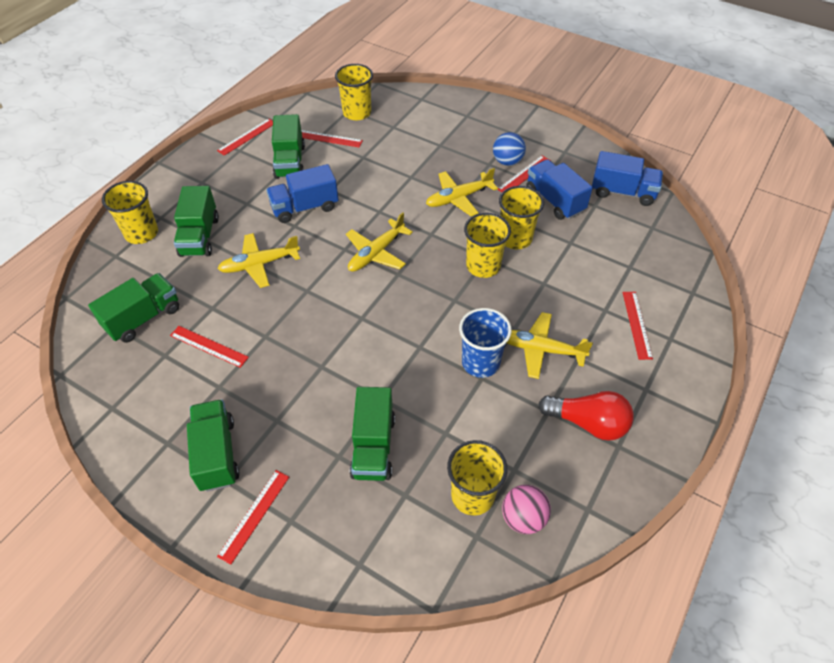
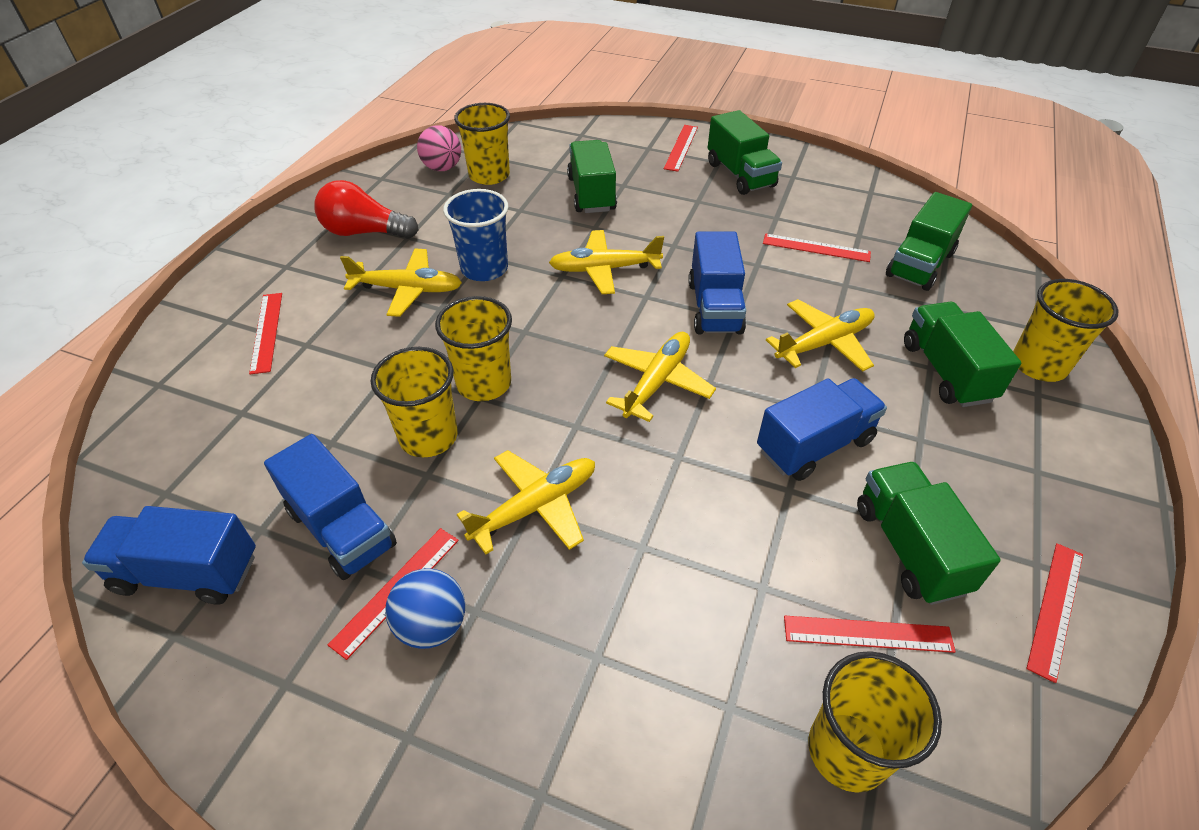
camera: 170 degrees right, 5 degrees down
(316, 301) = (714, 307): none -> blue truck
(385, 348) = (605, 269): none -> yellow plane

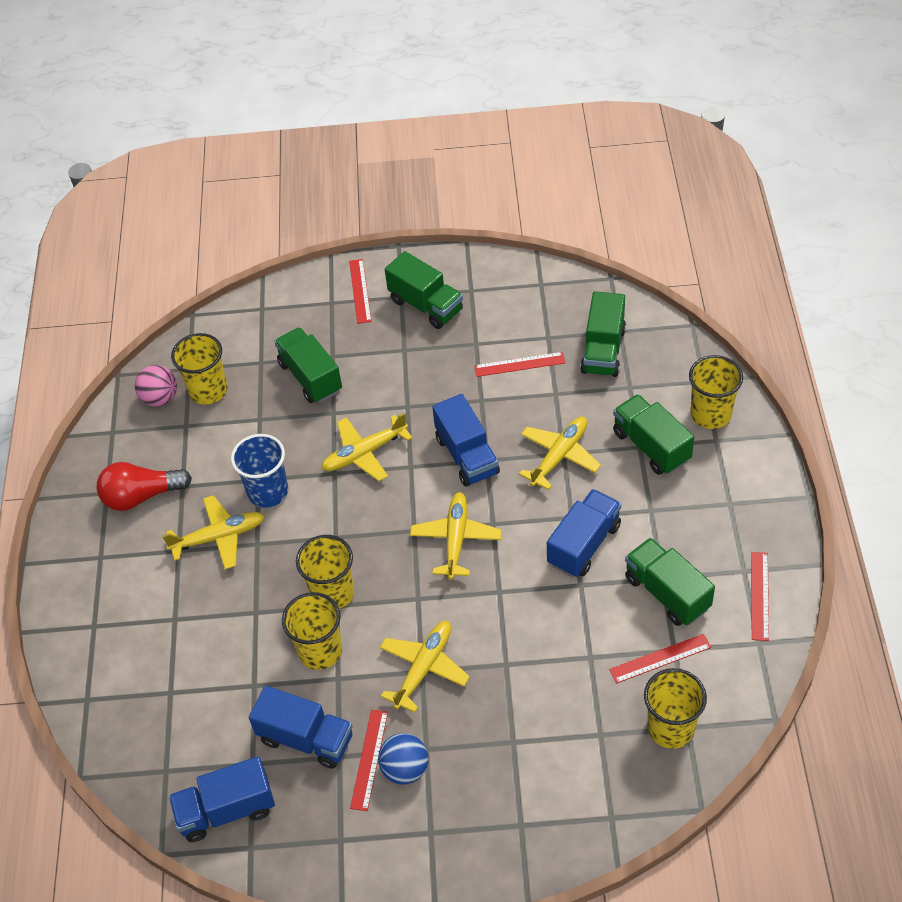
camera: 20 degrees left, 5 degrees up
(266, 332) = (134, 621): red ruler -> none

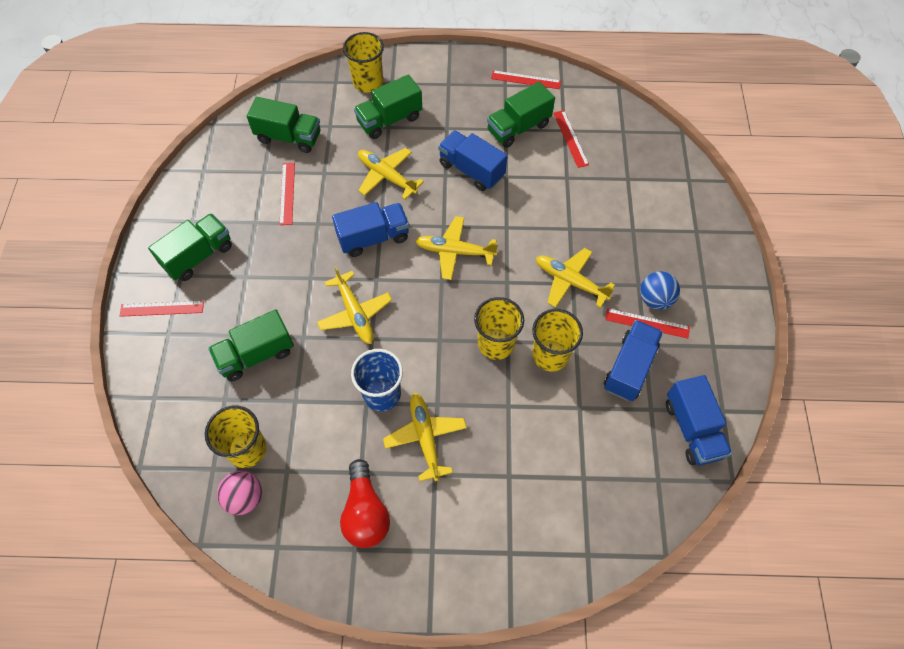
camera: 90 degrees left, 10 degrees up
(671, 728) = (623, 140): yellow cup -> none

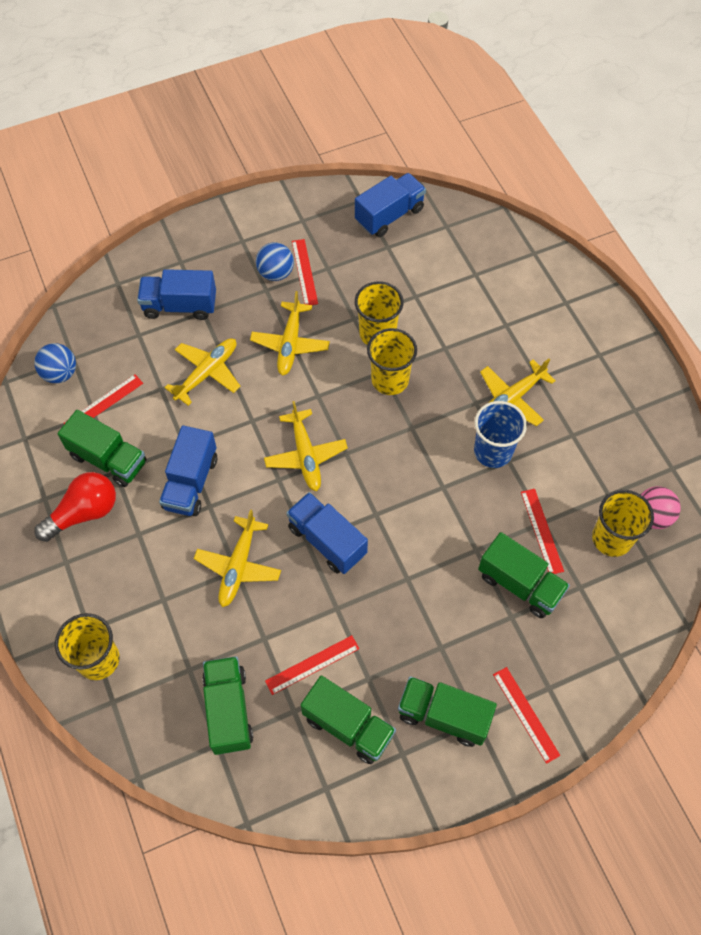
camera: 115 degrees left, 0 degrees up
(354, 313) = (424, 515): yellow plane -> yellow plane (207, 373)
(365, 512) = (602, 415): red light bulb -> red light bulb (84, 513)
(389, 120) = (151, 603): green truck -> green truck (348, 726)
(525, 79) = (27, 479): red ruler -> red ruler (541, 531)
(611, 120) = (60, 373): none -> blue ball
(629, 368) = (357, 272): blue truck -> blue truck (180, 306)

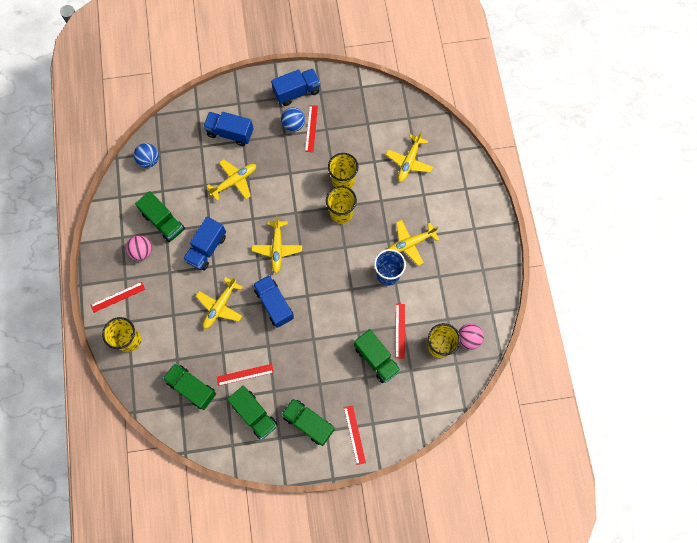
camera: 15 degrees right, 10 degrees up
(84, 513) = (142, 251): red light bulb -> pink ball
(103, 403) = (169, 186): red ruler -> red ruler (117, 297)
(228, 710) = (192, 388): green truck -> green truck turned 60 degrees counterclockwise
(290, 343) = (289, 174): yellow plane -> yellow plane (409, 161)
(389, 215) = (375, 102): blue truck -> blue truck (297, 92)

